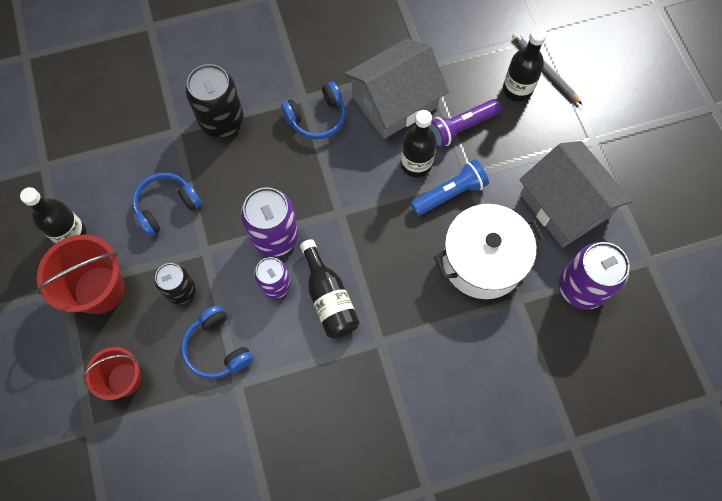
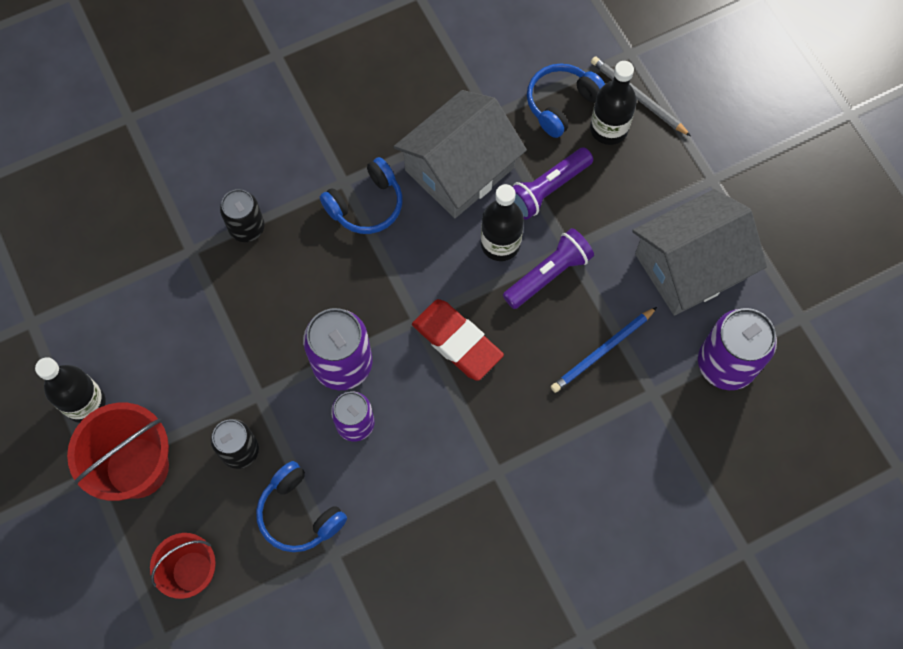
camera: 10 degrees left, 0 degrees up
(166, 206) = (199, 348): blue headphones -> blue headphones (561, 104)
(222, 120) = (247, 228): black can -> black can, size x0.63
(329, 298) = (424, 429): black bottle -> none
(367, 234) = (457, 342): none -> red eraser
(450, 193) = (548, 274): blue flashlight -> purple flashlight
(483, 260) = (603, 351): white pot -> blue pencil
(564, 205) = (690, 266): grey house -> grey house turned 75 degrees counterclockwise

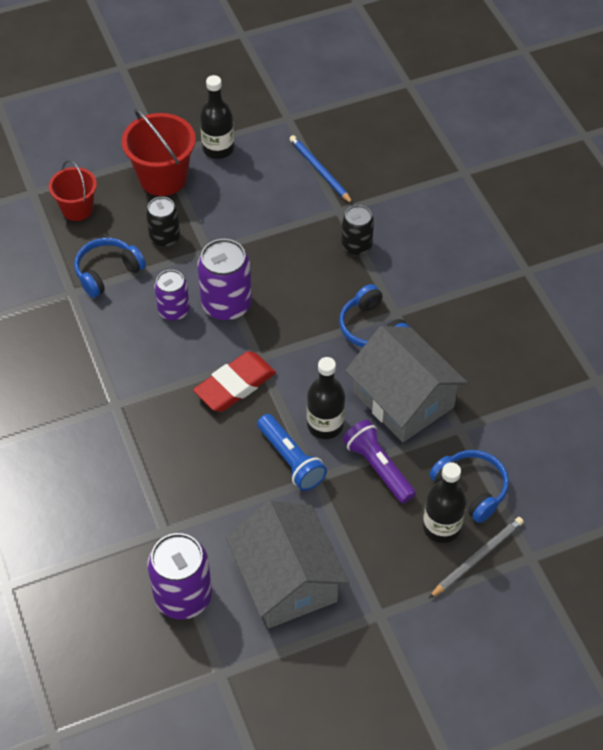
camera: 95 degrees right, 15 degrees down
(548, 274) = (291, 460): purple flashlight -> blue flashlight
(603, 351) = (210, 495): blue pencil -> blue pencil (320, 171)

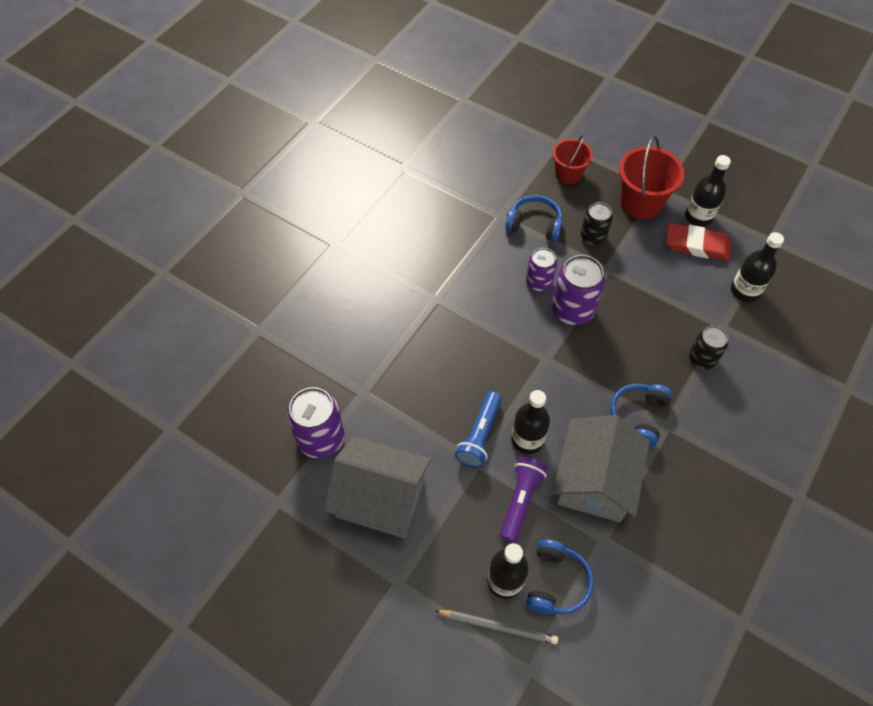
camera: 55 degrees right, 5 degrees up
(235, 385) = (511, 359): red eraser -> red eraser (697, 245)
(287, 580) = (380, 497): grey house -> grey house turned 75 degrees clockwise
(320, 171) = (744, 291): blue pencil -> black bottle

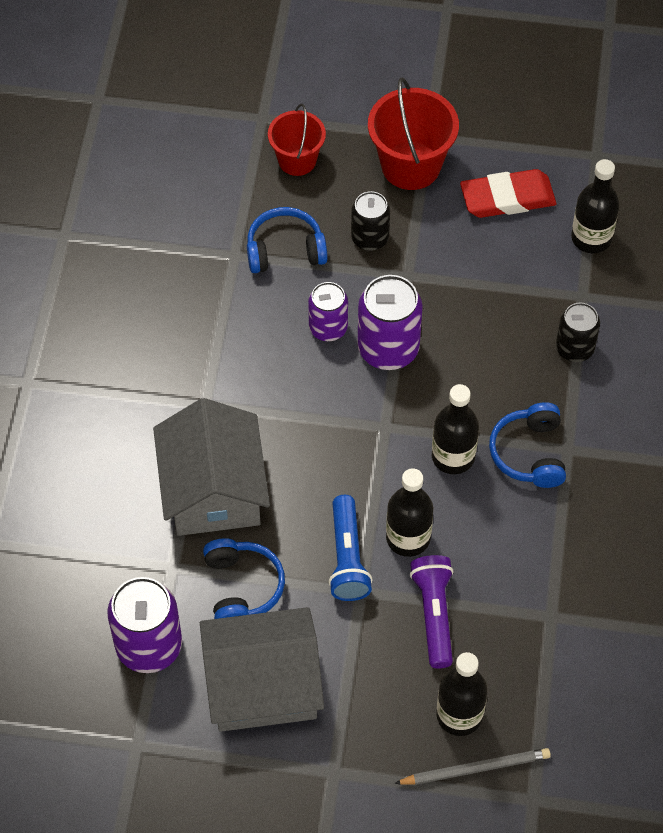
camera: 25 degrees left, 0 degrees up
(556, 582) = (519, 690): blue headphones -> blue headphones (242, 587)
(595, 480) = (511, 552): grey house -> grey house (213, 489)
(698, 217) = (493, 158): black bottle -> black bottle (453, 456)

